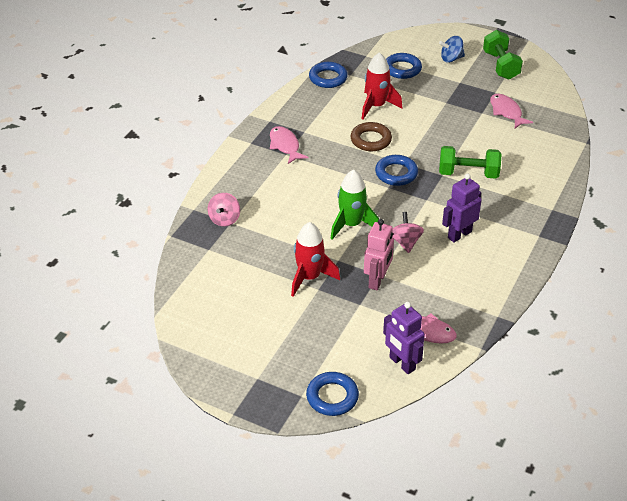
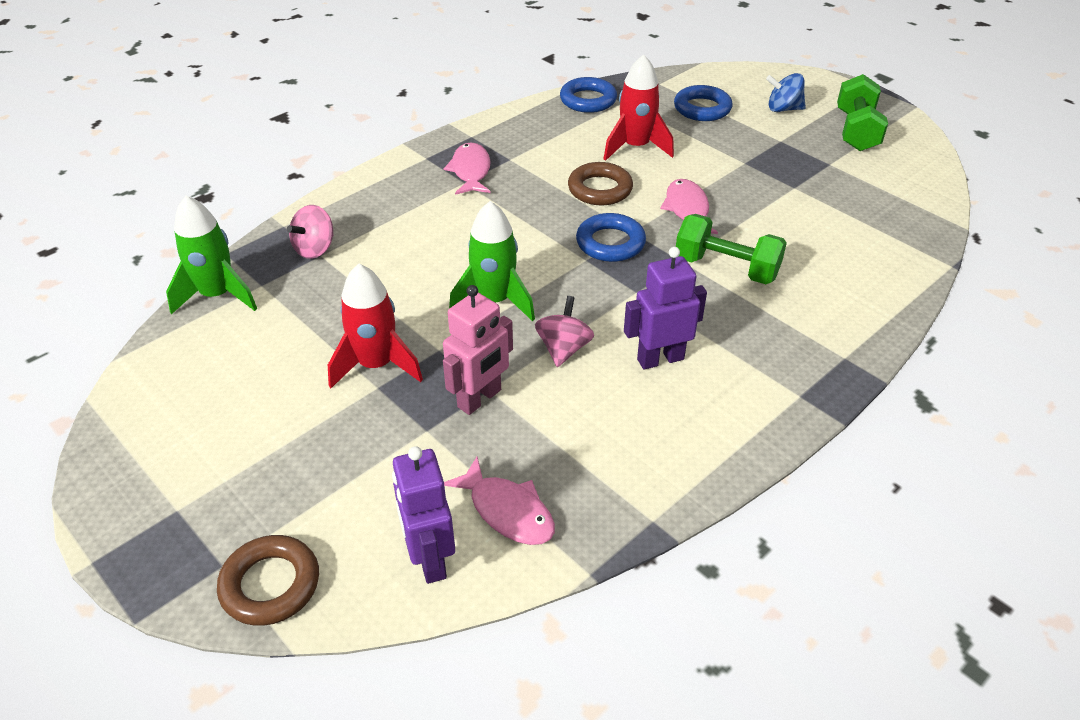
camera: 20 degrees right, 0 degrees up
(187, 262) = (218, 295): none -> green rocket
(332, 397) = (270, 585): blue ring -> brown ring
(506, 112) = (835, 194): pink fish -> pink fish (687, 210)

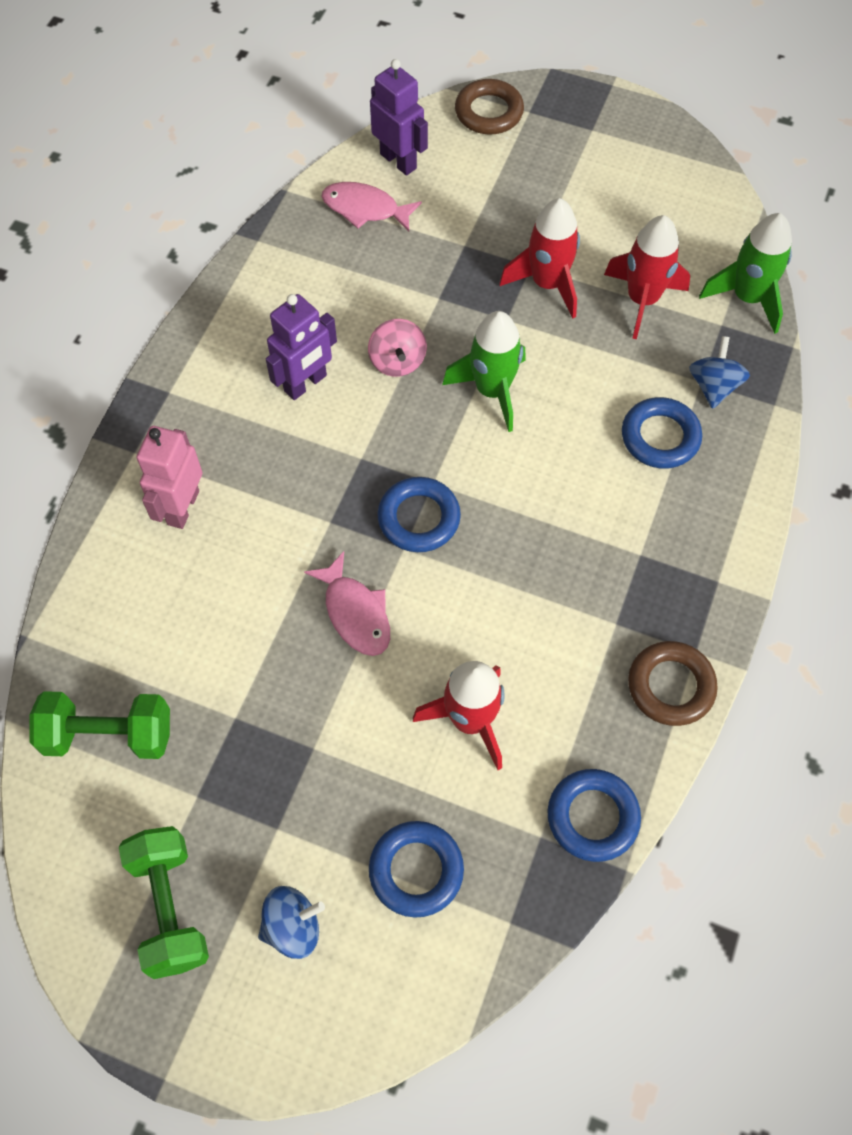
camera: 155 degrees right, 20 degrees up
(306, 324) = (642, 300): none -> red rocket
(315, 249) = (713, 386): pink spinning top -> blue spinning top
(388, 233) = (660, 437): none -> blue ring
(470, 171) = (646, 578): pink fish -> none
(480, 399) = (440, 286): pink robot -> pink robot (182, 507)
(600, 189) = (474, 608): brown ring -> brown ring (670, 686)
(726, 268) = (279, 529): green dumbbell -> green dumbbell (108, 735)

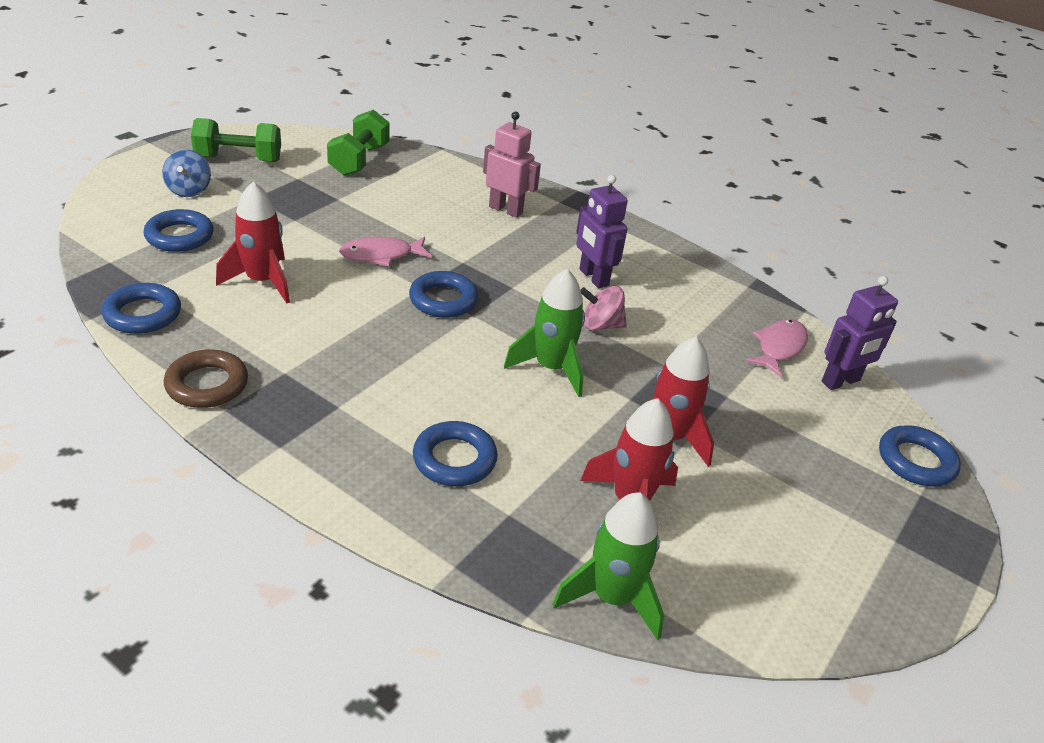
camera: 100 degrees right, 25 degrees down
(489, 112) = (916, 461): brown ring -> blue ring
(713, 386) = (499, 521): blue spinning top -> none

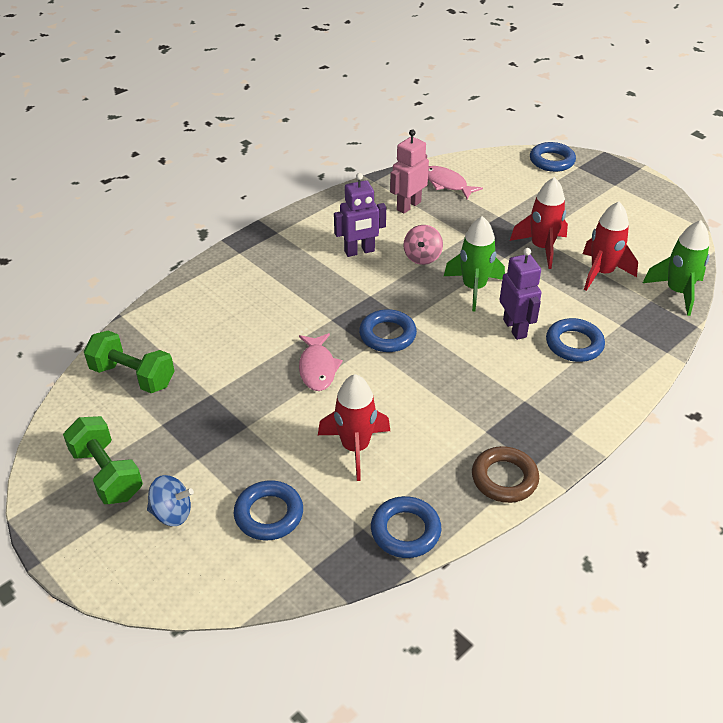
camera: 75 degrees left, 5 degrees up
(239, 159) = (107, 473): green dumbbell -> green dumbbell turned 45 degrees counterclockwise
(506, 210) = (249, 285): pink robot -> pink robot (408, 206)
(841, 381) = (481, 168): purple robot -> purple robot (515, 328)

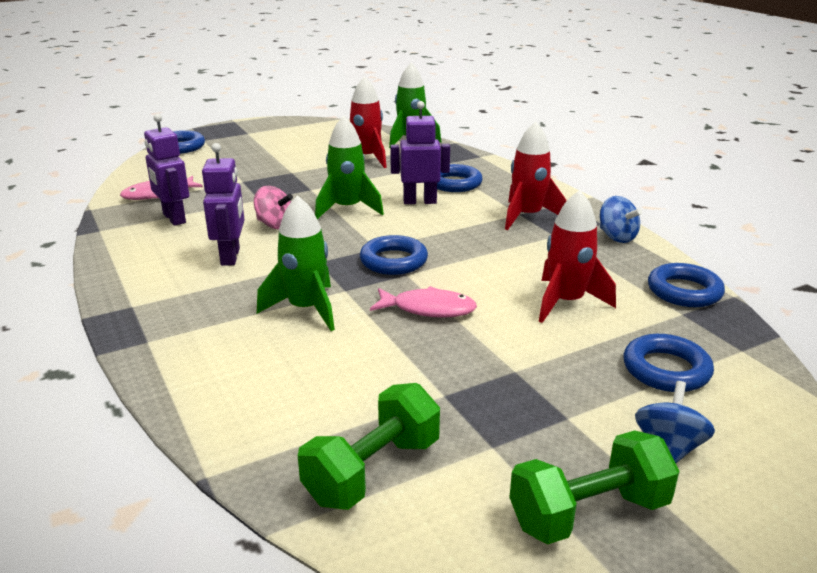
camera: 75 degrees left, 15 degrees down
(297, 307) = (306, 309): none -> green rocket
(408, 206) = (174, 218): pink robot -> purple robot
(504, 478) = (616, 237): brown ring -> blue spinning top
(541, 248) = (311, 173): red rocket -> red rocket (527, 216)

